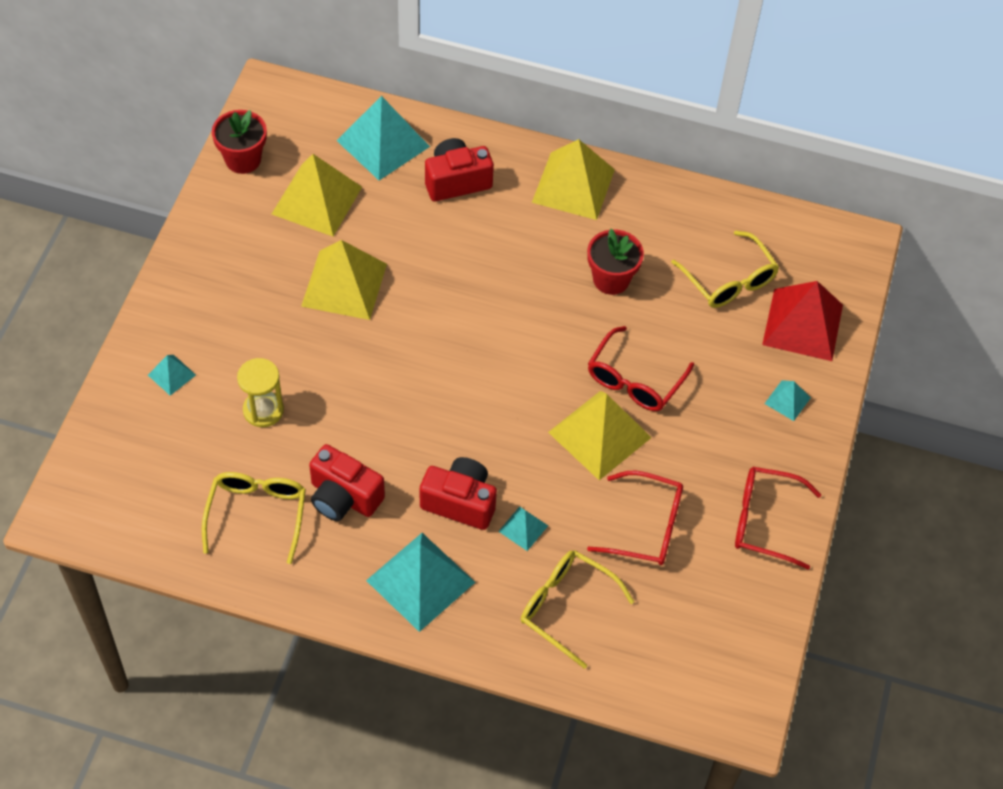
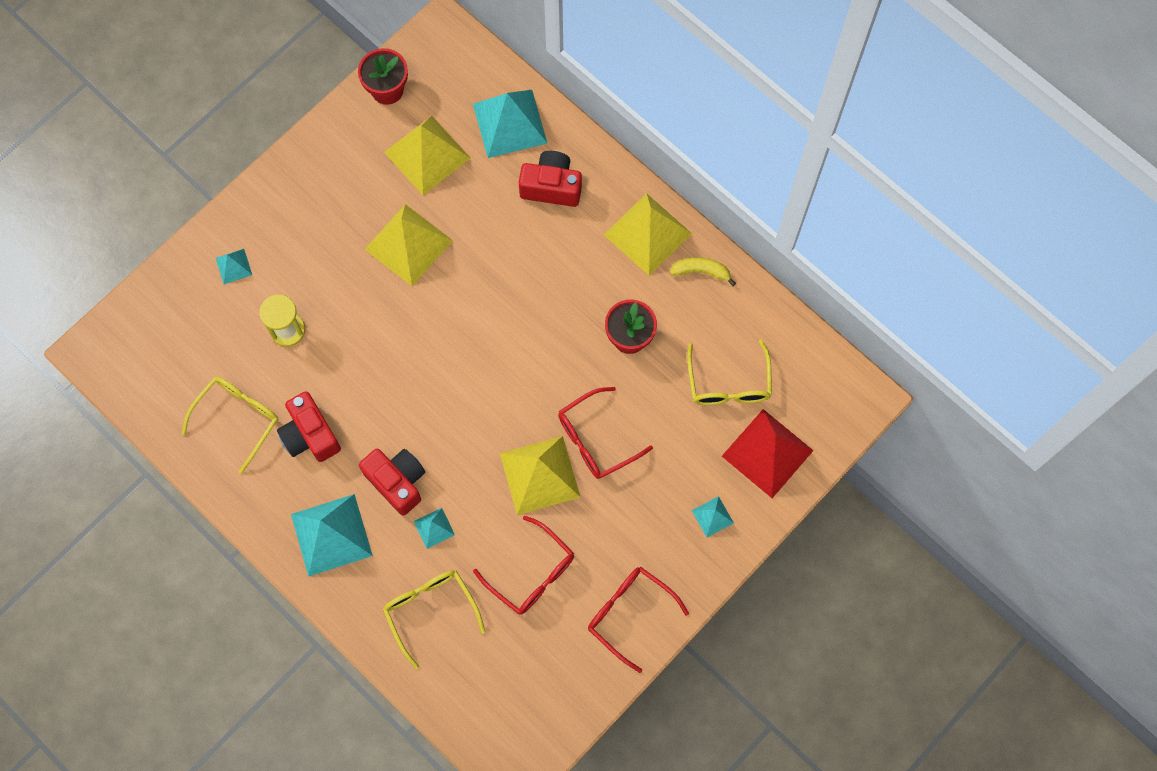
camera: 30 degrees right, 15 degrees up
(643, 197) = (701, 271): none -> yellow banana

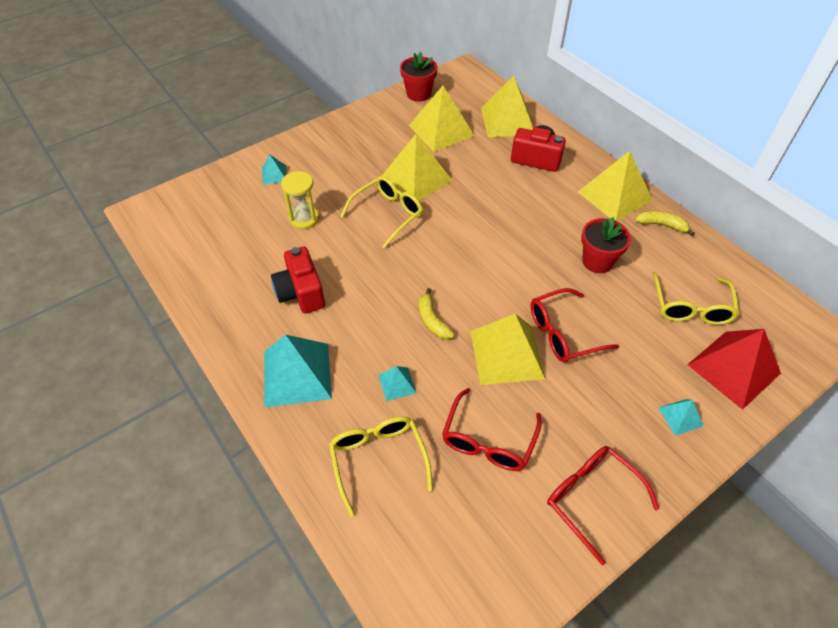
camera: 10 degrees right, 20 degrees down
(237, 419) = (241, 272): yellow glasses -> yellow glasses (387, 214)
(397, 482) = (370, 340): red camera -> none
(458, 447) = (432, 320): none -> yellow banana
(509, 123) = (507, 121): turquoise pyramid -> yellow pyramid
(531, 573) = (488, 440): red glasses -> red glasses turned 60 degrees clockwise

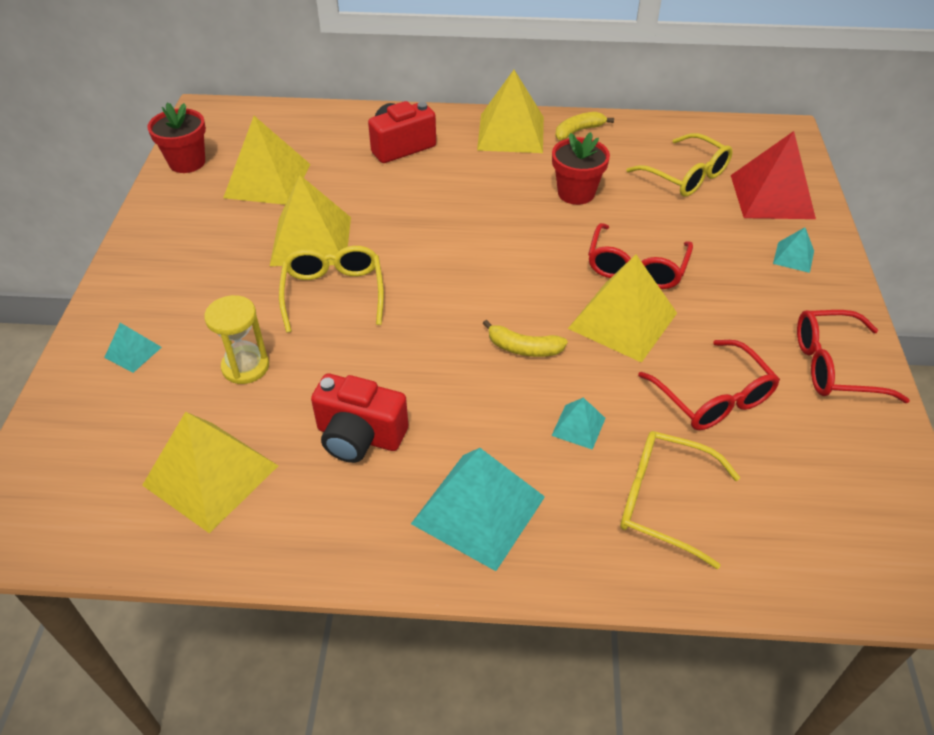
camera: 50 degrees left, 5 degrees down
(507, 121) = (322, 131): yellow pyramid -> yellow pyramid (210, 475)

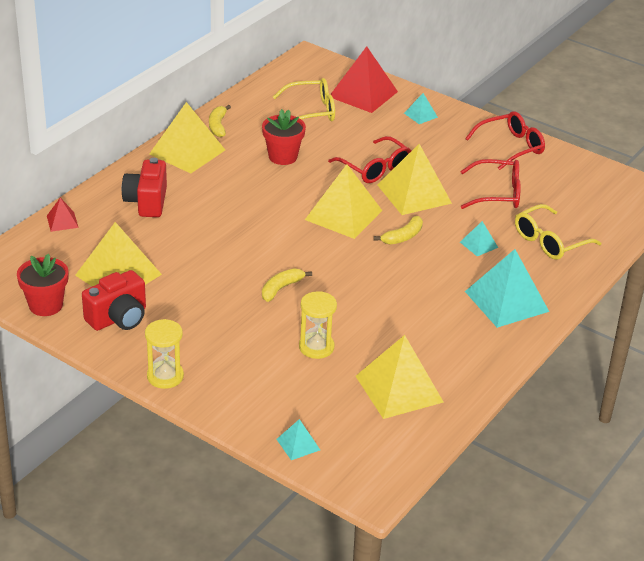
camera: 60 degrees left, 10 degrees down
(122, 278) = (165, 376): none -> yellow hourglass
(133, 352) = (254, 392): turquoise pyramid -> turquoise pyramid (298, 444)
(311, 241) = (214, 279): yellow pyramid -> yellow pyramid (343, 215)
(323, 116) = (62, 221): none -> red pyramid
(333, 293) = (281, 288): yellow glasses -> yellow banana
(359, 436) = (418, 322): red camera -> red camera (118, 318)
(834, 366) = (510, 147): red glasses -> red glasses turned 150 degrees counterclockwise

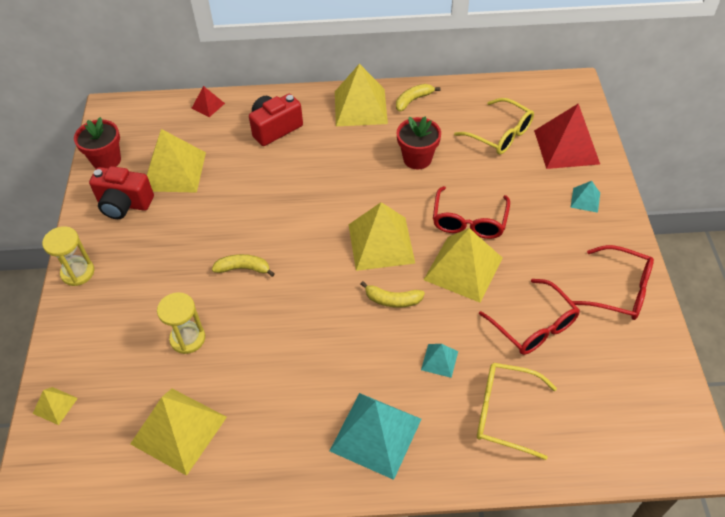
camera: 55 degrees right, 15 degrees up
(298, 444) = (55, 405): turquoise pyramid -> yellow pyramid

